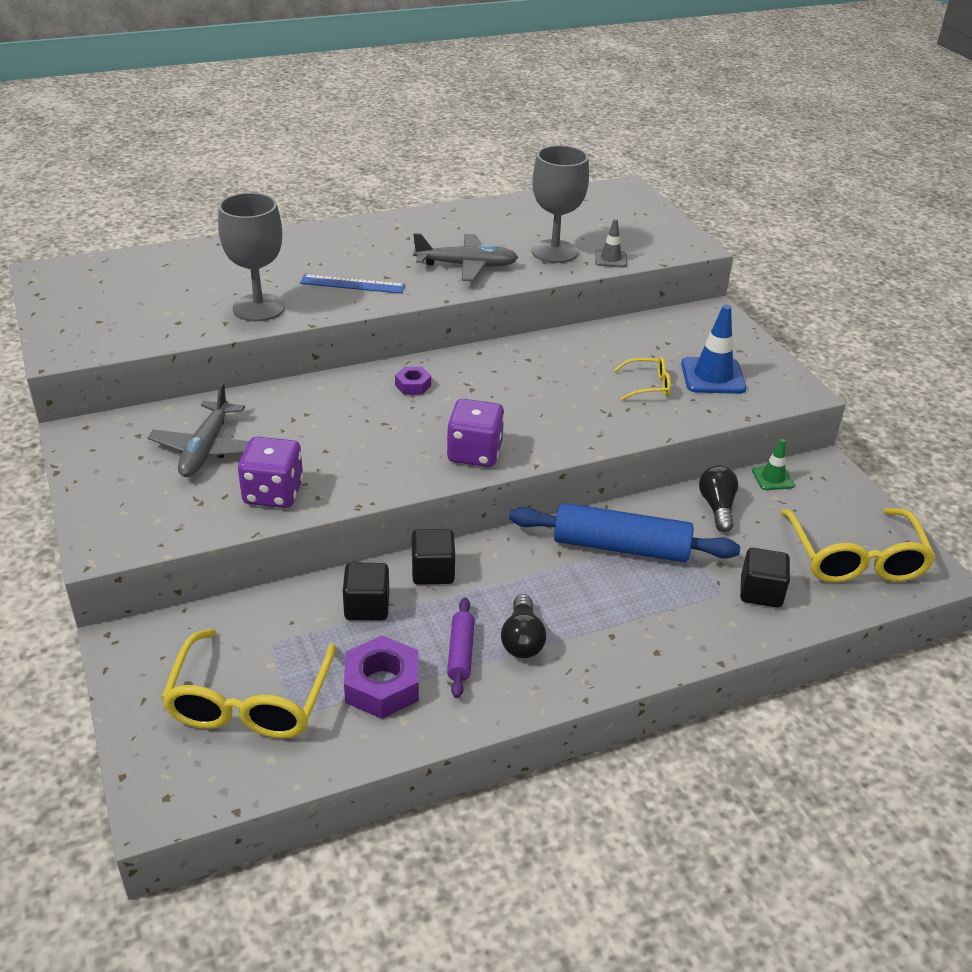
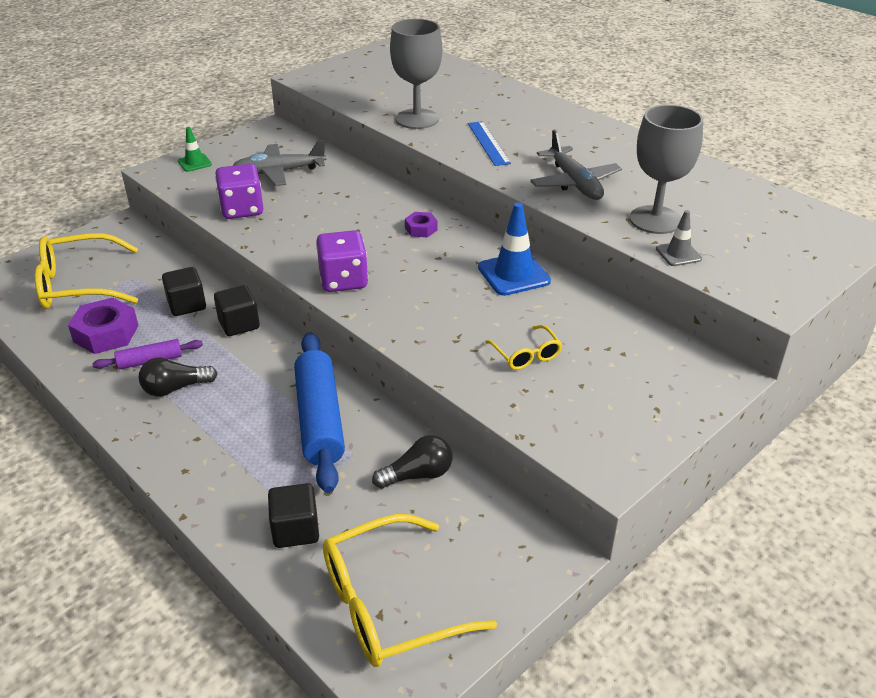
camera: 70 degrees right, 0 degrees up
(712, 376) = (582, 397): blue traffic cone -> blue traffic cone (514, 274)
(772, 478) = (498, 511): green traffic cone -> green traffic cone (194, 163)

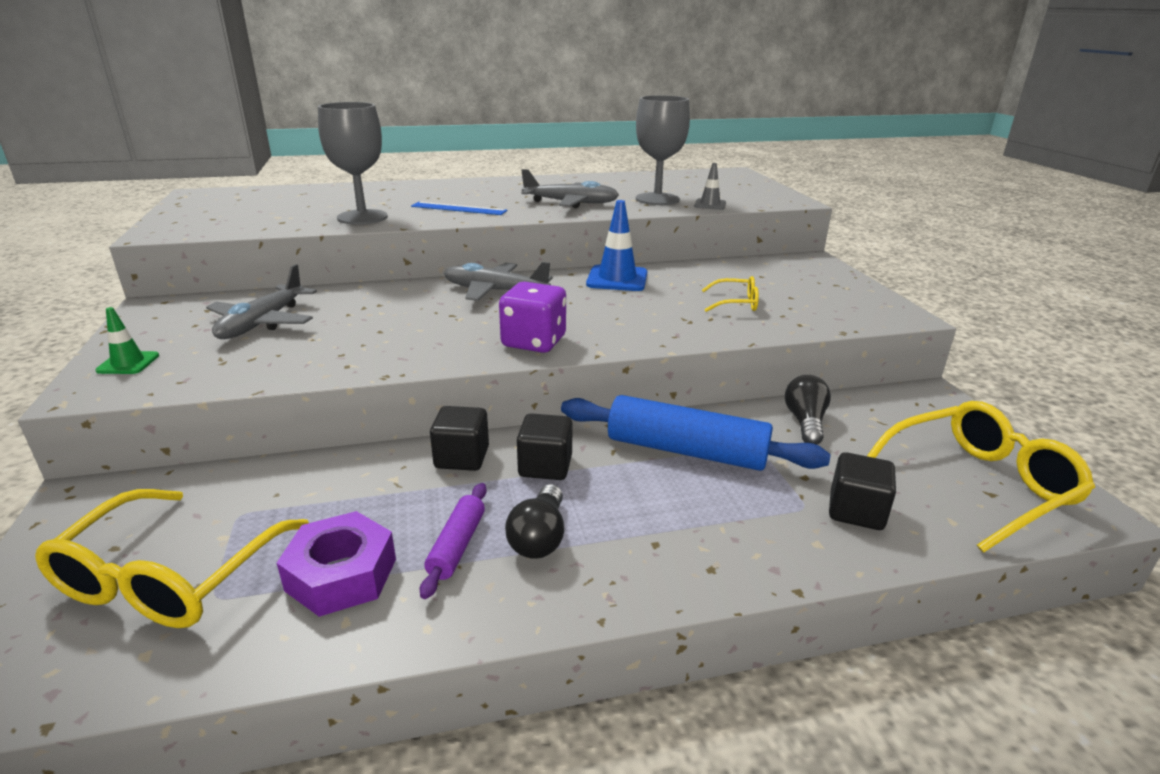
camera: 60 degrees left, 10 degrees down
(187, 305) = (370, 486): black cube -> black cube (545, 466)
(242, 209) = (303, 359): purple dice -> none
(389, 604) = (978, 484): yellow glasses -> yellow glasses turned 120 degrees counterclockwise
(421, 229) = (495, 291): purple nut -> grey plane

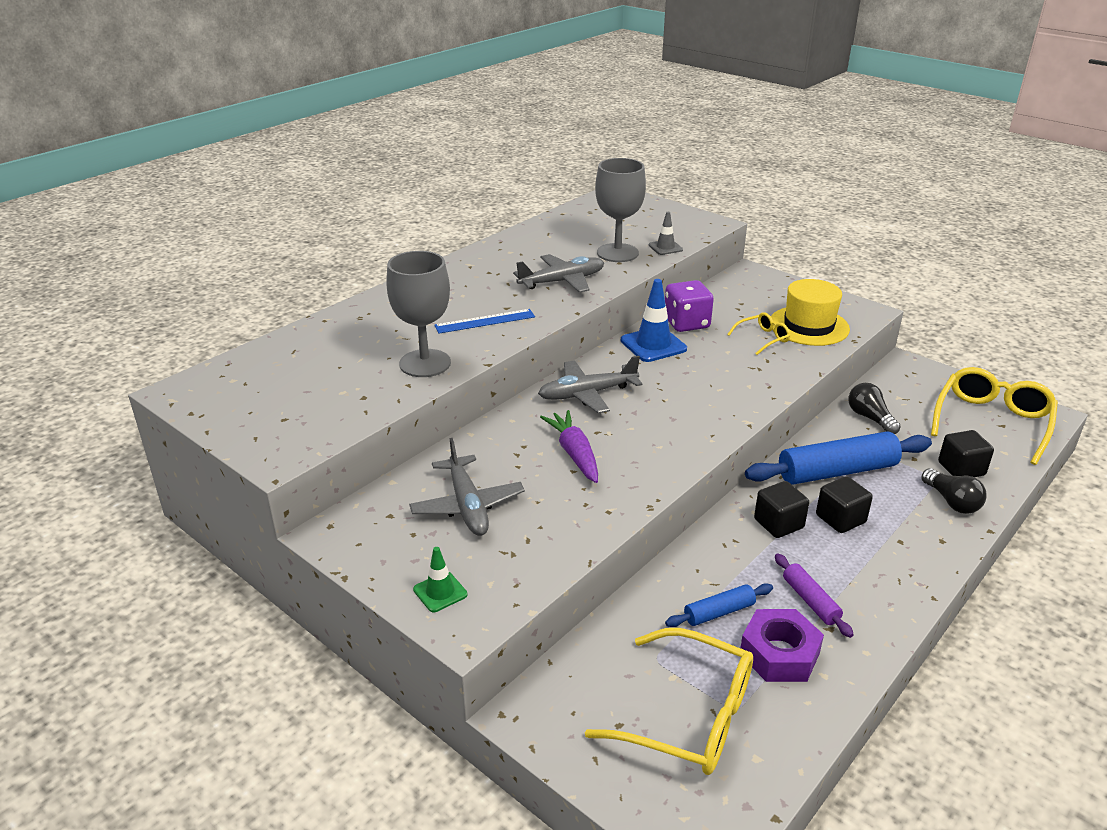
camera: 35 degrees left, 5 degrees up
(170, 576) = (688, 716): yellow glasses -> yellow glasses turned 45 degrees counterclockwise
(357, 508) = (719, 612): none -> blue rolling pin
(404, 321) = (574, 453): none -> purple carrot
(462, 457) = (722, 544): black cube -> black cube (840, 519)
(534, 342) = (694, 431): purple dice -> purple dice (686, 323)
(539, 537) = (843, 571): black light bulb -> black light bulb (952, 502)
(807, 308) = (808, 326): none -> yellow hat

